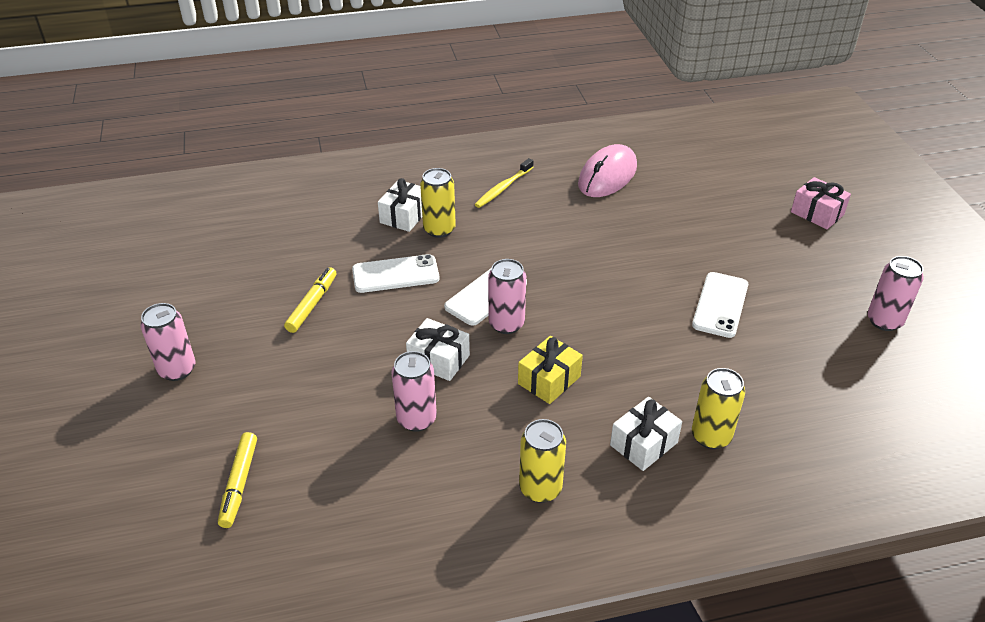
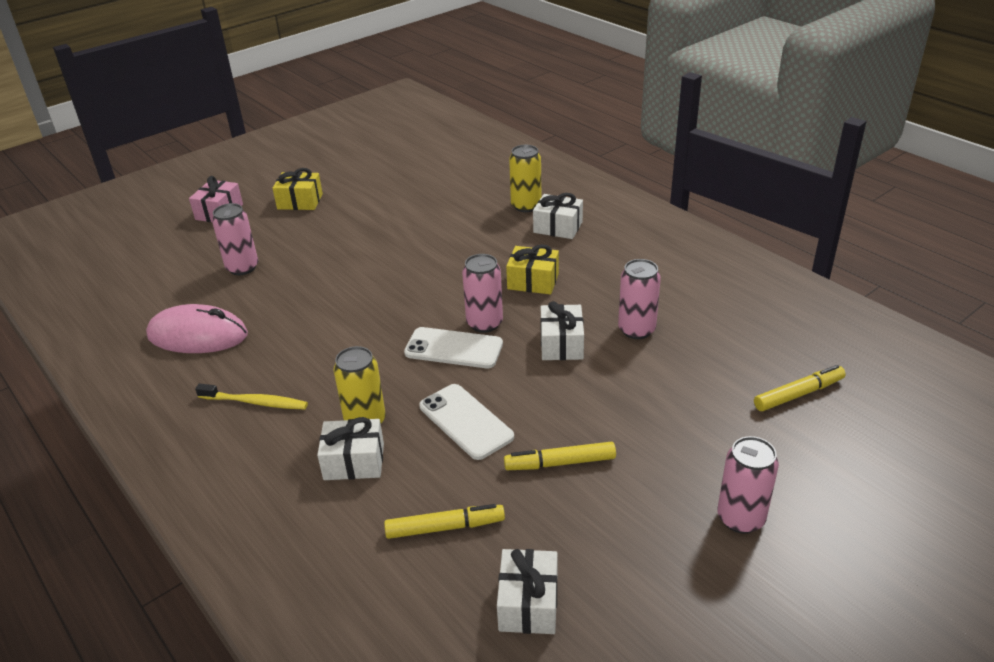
camera: 115 degrees left, 5 degrees down
(227, 251) = (528, 603): none -> white gift
(312, 237) = (445, 527): none -> yellow marker
(540, 488) = (639, 254): yellow can -> none
(720, 305) = (379, 230): white phone -> none
(814, 266) = (300, 201): none -> yellow gift
(884, 321) = (352, 168): pink can -> pink can (242, 268)

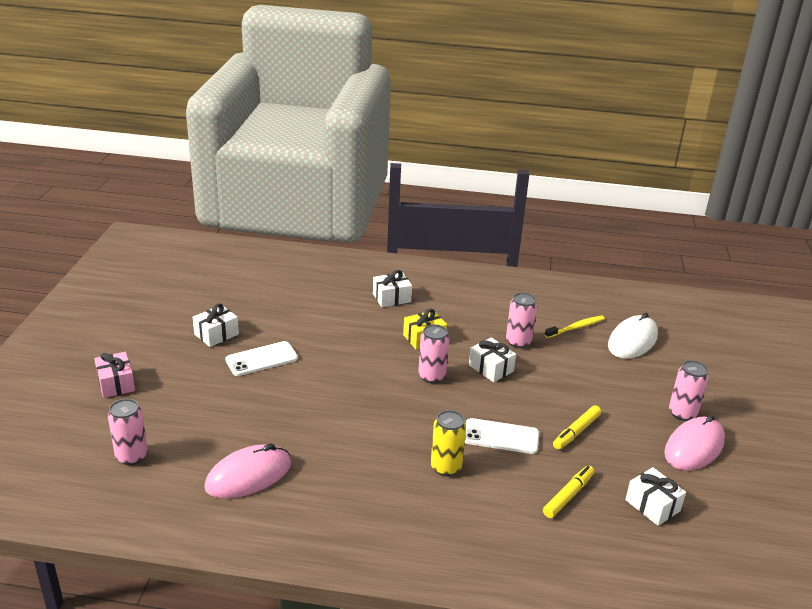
camera: 45 degrees left, 5 degrees down
(242, 268) = (206, 415): pink can -> pink can (132, 456)
(255, 402) = (360, 494): yellow toothbrush -> yellow toothbrush (575, 328)
(300, 201) = (176, 349): yellow gift -> none
(354, 461) = (473, 492): white gift -> white gift (216, 334)
(453, 348) = (435, 400): white phone -> white phone (261, 359)
(526, 206) = (351, 291): yellow can -> none
(693, 569) = (694, 447): none -> pink mouse
(798, 394) = (632, 341): yellow marker -> white mouse

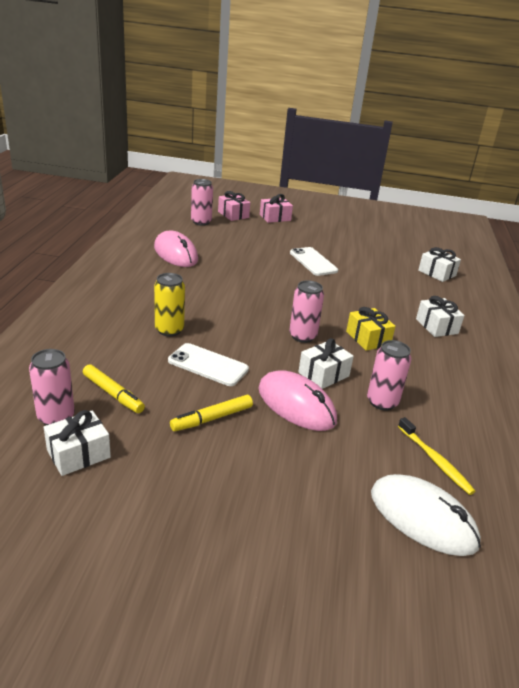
camera: 90 degrees right, 0 degrees up
(102, 424) = (233, 215): none -> pink gift
(216, 334) = (342, 247): white gift -> white gift (437, 273)
(501, 437) = (208, 365): white phone -> white phone turned 75 degrees counterclockwise
(576, 432) = (212, 418): yellow marker -> yellow marker turned 75 degrees counterclockwise
(682, 413) = (247, 532): pink can -> pink can (56, 417)
(694, 447) = (172, 524): pink mouse -> pink mouse (296, 405)

